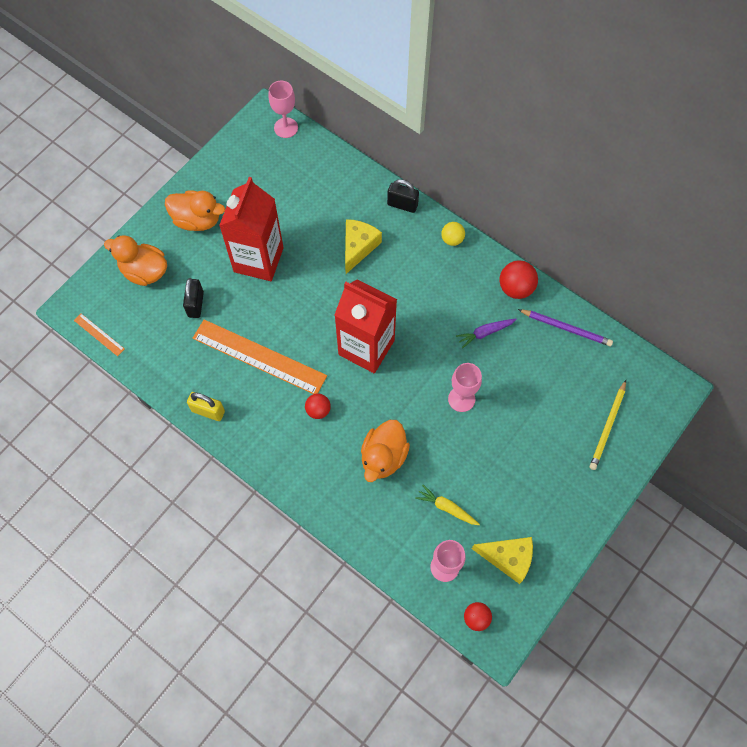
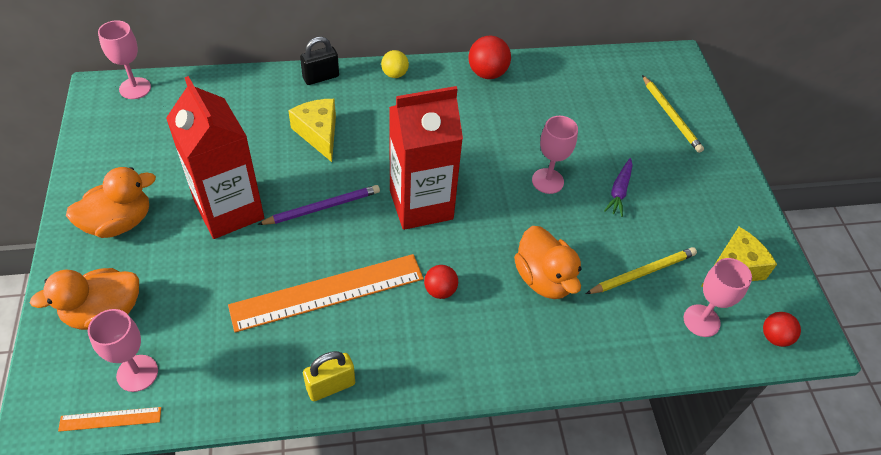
camera: 50 degrees left, 15 degrees down
(130, 320) = (137, 373): none -> pink goblet
(196, 304) = (203, 298): black padlock -> none
(446, 508) = (642, 272): yellow carrot -> yellow pencil
(485, 333) = (504, 120): purple carrot -> purple carrot (619, 191)
(566, 328) = (558, 74): purple pencil -> purple pencil (322, 207)

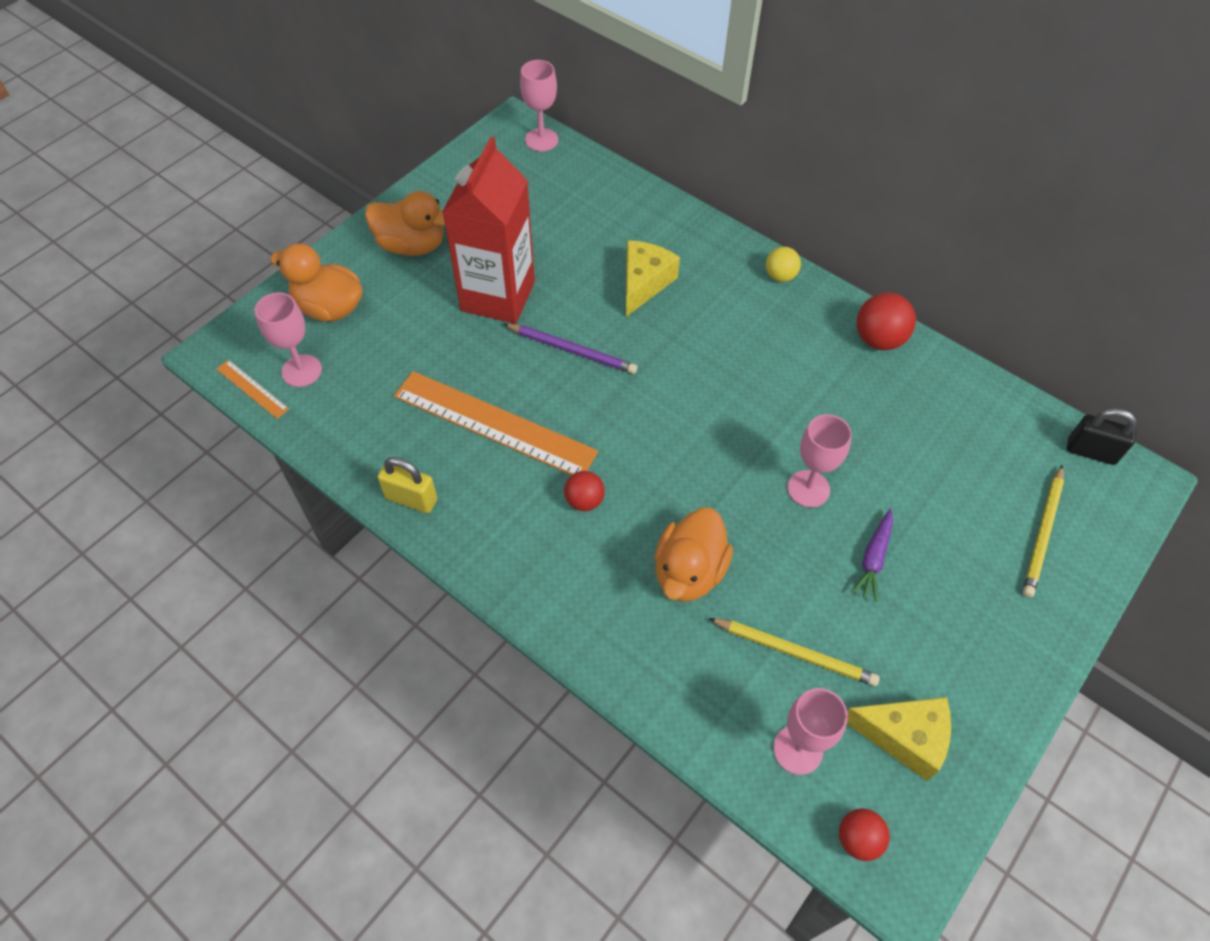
camera: 50 degrees right, 5 degrees up
(321, 77) = (706, 232): black padlock -> black padlock (1091, 451)
(421, 204) = (658, 414): red carton -> none
(619, 191) = (873, 559): purple carrot -> purple carrot turned 45 degrees counterclockwise

